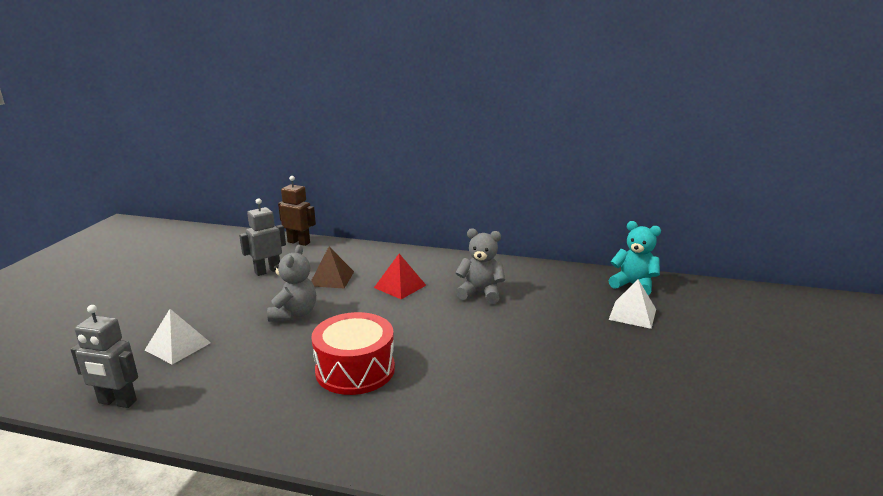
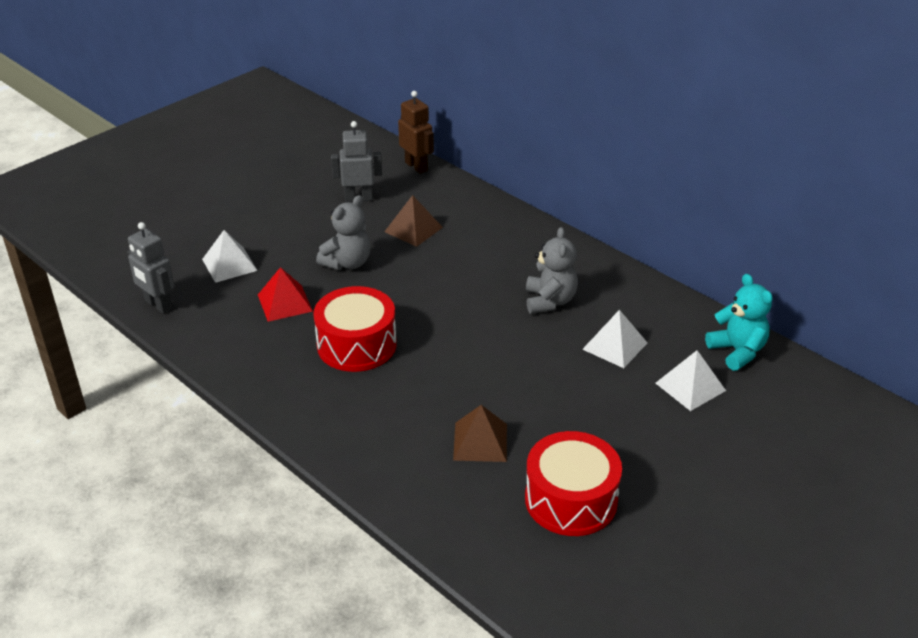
camera: 30 degrees right, 15 degrees up
(400, 286) = (473, 263): red pyramid -> red pyramid (284, 303)
(480, 293) = (549, 301): grey teddy bear -> grey teddy bear turned 45 degrees clockwise
(534, 405) = (480, 441): none -> brown pyramid
(555, 306) = (615, 346): none -> white pyramid
(651, 421) = (571, 500): none -> red drum

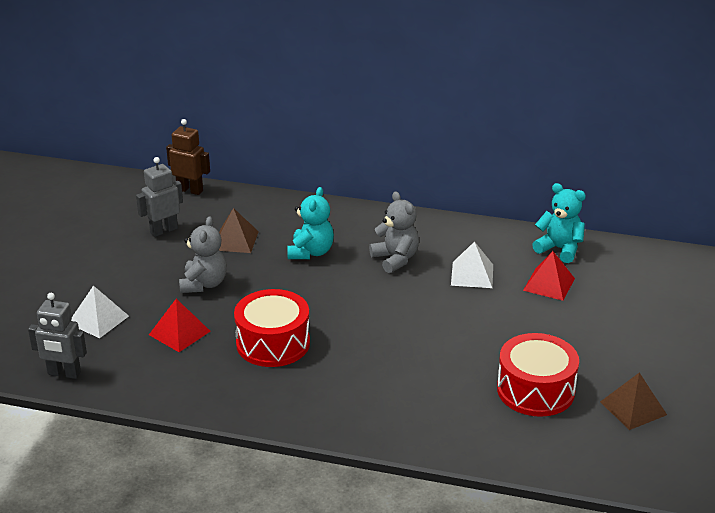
camera: 30 degrees left, 5 degrees down
(473, 265) = (311, 252): none -> turquoise teddy bear
(480, 441) = (436, 376): brown pyramid -> brown pyramid (633, 408)
(690, 386) = (549, 284): white pyramid -> red pyramid

